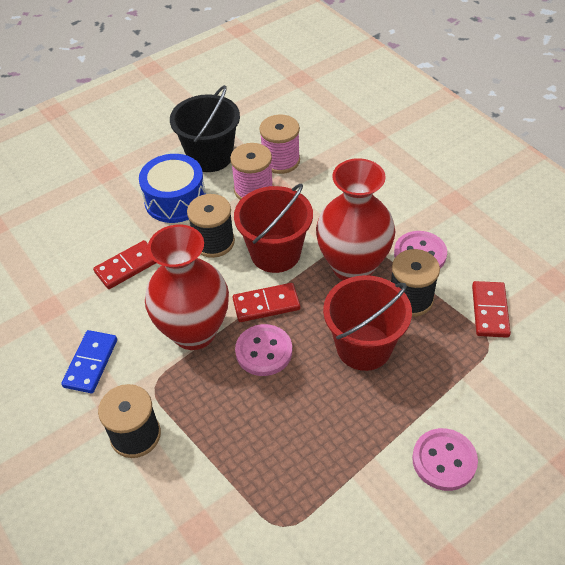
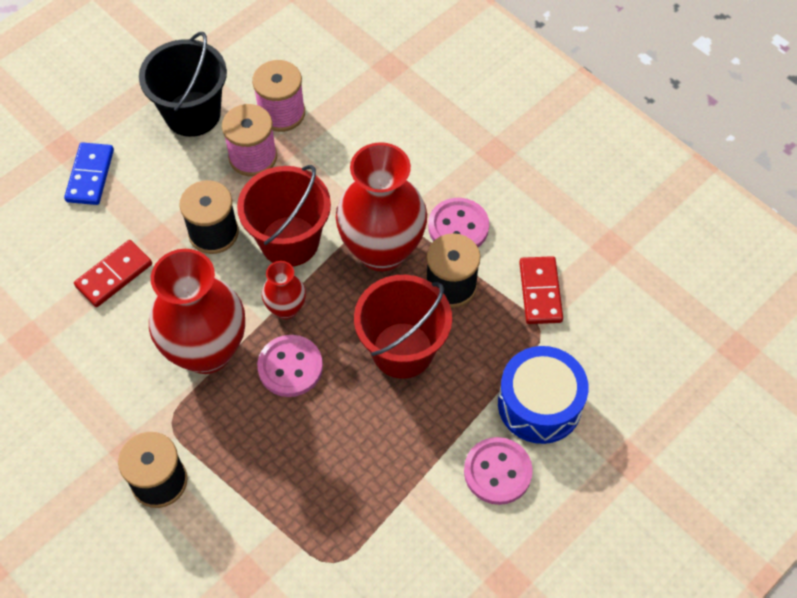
camera: 10 degrees left, 10 degrees up
(90, 363) = (92, 402): blue domino -> blue domino (90, 175)
(175, 200) = (158, 179): blue drum -> blue drum (539, 404)
(266, 304) = (286, 308): red domino -> red vase

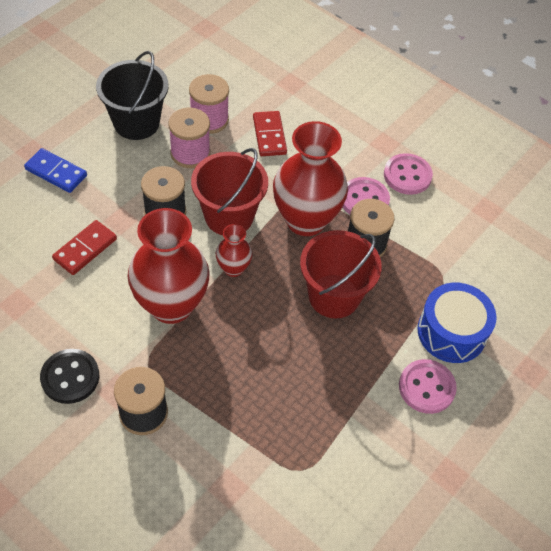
camera: 10 degrees left, 5 degrees down
(80, 433) = (70, 377): none -> black button
(90, 175) = (56, 172): blue domino -> blue domino turned 60 degrees counterclockwise
(290, 367) = (243, 314): pink button -> pink button (407, 175)
(540, 292) = (437, 246): red domino -> red domino (269, 135)

